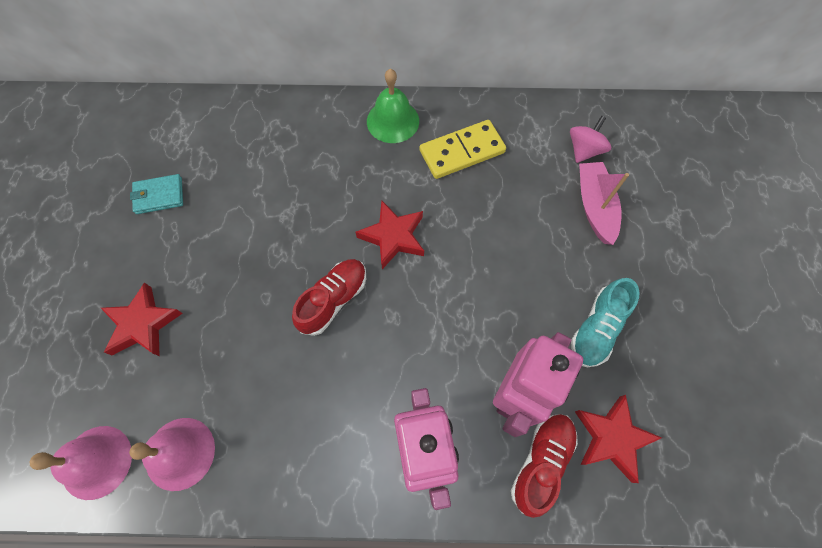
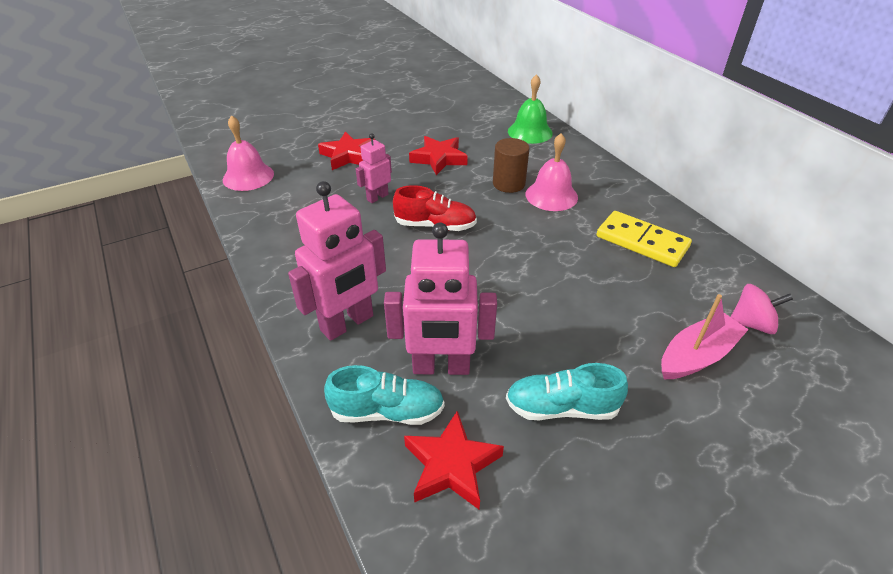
camera: 60 degrees right, 25 degrees down
(159, 196) = (441, 125): turquoise wallet -> none
(180, 453) = (272, 204): pink bell -> pink bell (551, 195)
(248, 331) = (377, 197): none -> pink robot
(314, 197) = (508, 184): none -> brown cylinder
(393, 121) = (621, 194): green bell -> green bell (530, 132)
(393, 237) = (518, 234): red star -> red star (439, 159)
(541, 462) = (387, 411): red shoe -> turquoise shoe

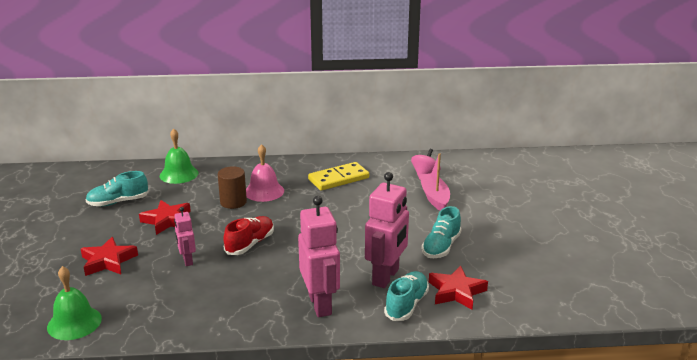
camera: 65 degrees left, 15 degrees down
(248, 176) = (74, 323): pink bell -> green bell
(448, 122) = (118, 202): none -> turquoise shoe

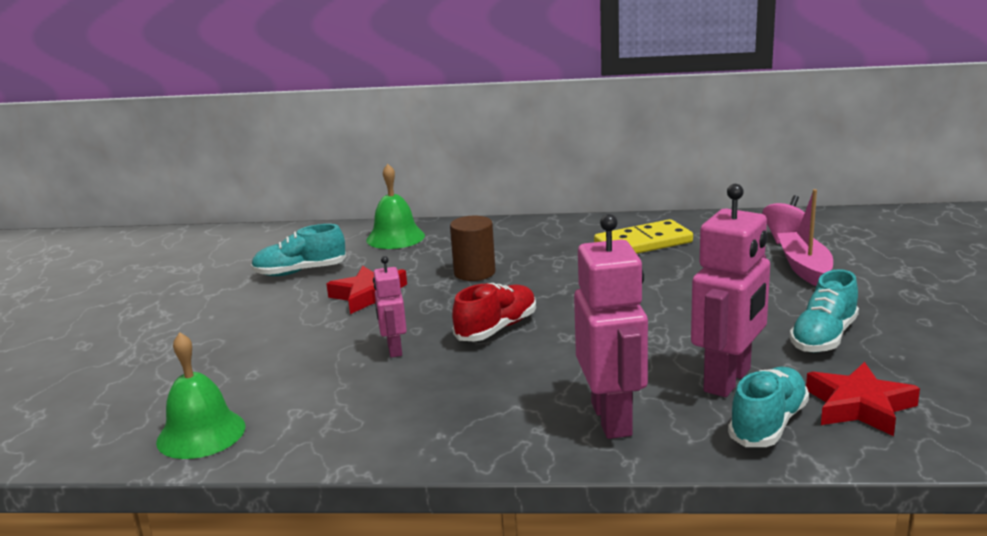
camera: 10 degrees right, 5 degrees down
(108, 261) = (271, 348): red star -> none
(264, 191) = (524, 259): pink bell -> none

